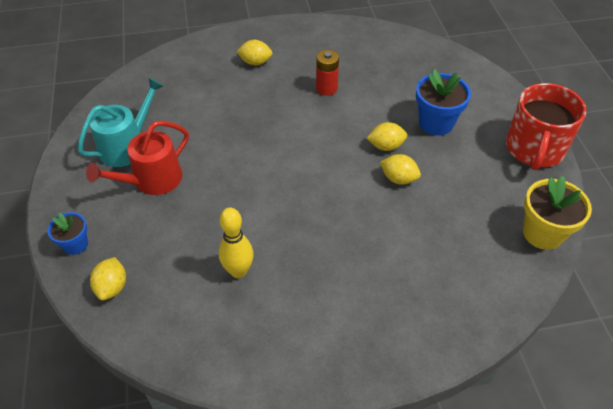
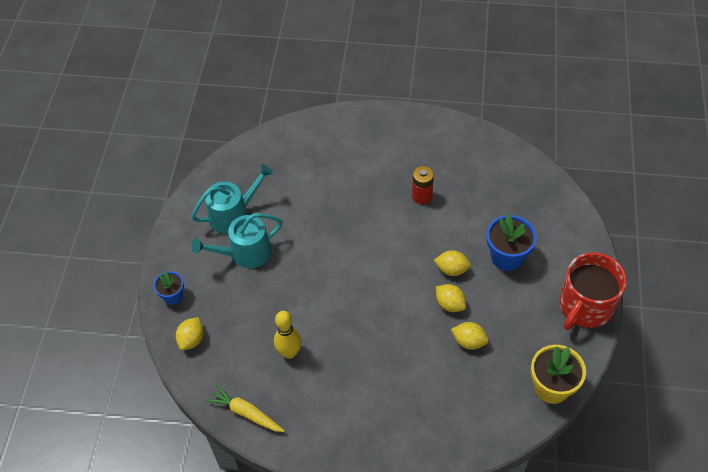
camera: 20 degrees right, 5 degrees up
(152, 180) = (245, 253): red watering can -> turquoise watering can
(207, 355) = (246, 413): none -> yellow carrot
(255, 62) = (367, 152): yellow lemon -> yellow lemon (469, 341)

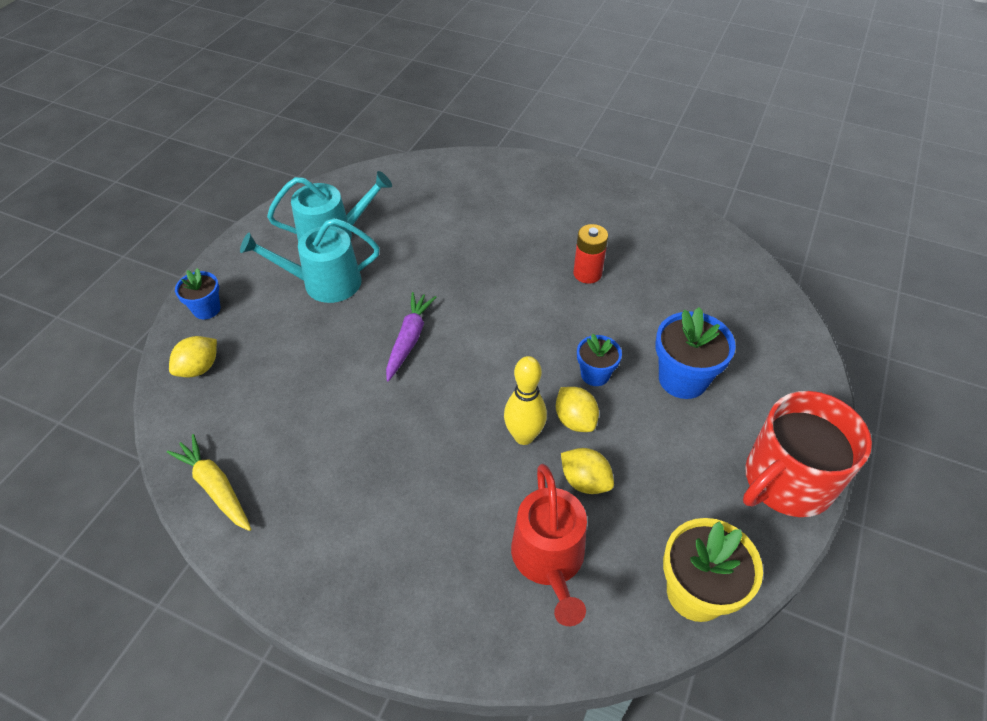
camera: 15 degrees right, 5 degrees down
(289, 352) = (318, 422): yellow bowling pin -> yellow bowling pin (524, 436)
(322, 279) = (409, 339): none -> purple carrot
(451, 269) = (595, 374): yellow lemon -> blue flower pot
(464, 394) = (549, 560): none -> red watering can

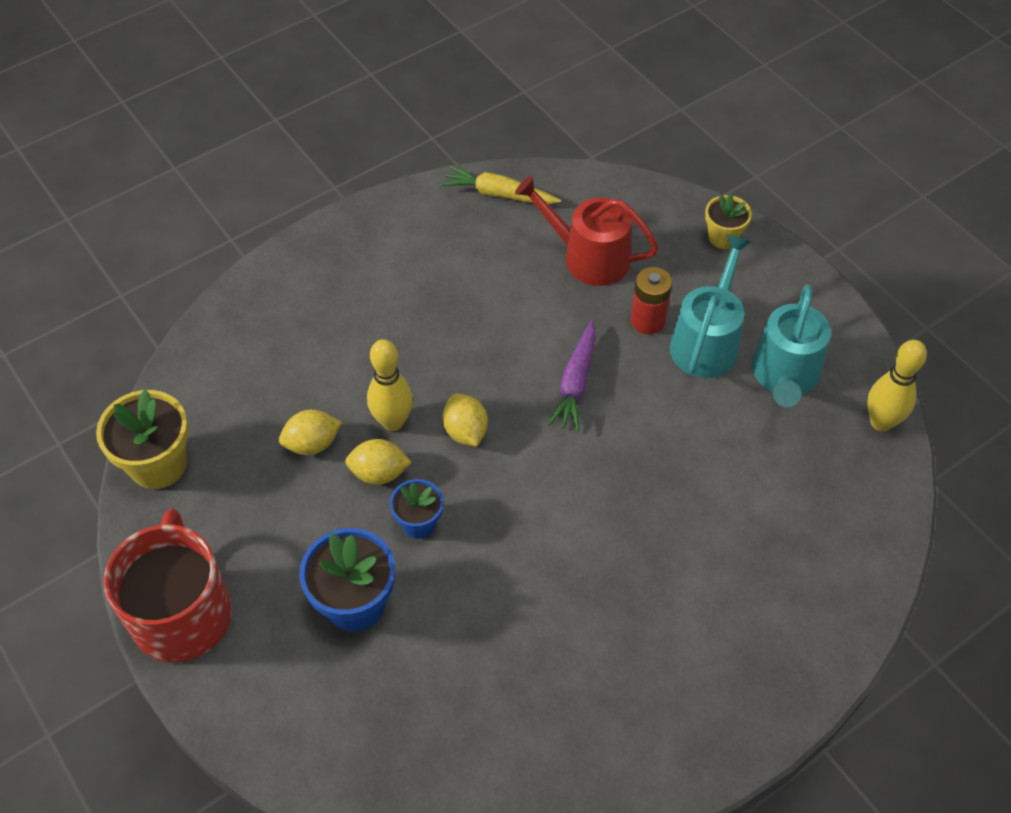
camera: 120 degrees right, 5 degrees up
(199, 368) = (643, 214): yellow lemon -> yellow lemon (465, 431)
(206, 309) = (723, 237): blue flower pot -> yellow flower pot
(215, 487) = (499, 194): yellow carrot -> yellow carrot turned 150 degrees counterclockwise
(346, 186) = (881, 422): none -> yellow bowling pin
(409, 339) = (575, 383): purple carrot -> purple carrot turned 60 degrees clockwise
(549, 560) = (266, 379): red watering can -> red watering can (588, 257)
(587, 273) = (567, 605): red battery -> red battery (647, 321)

